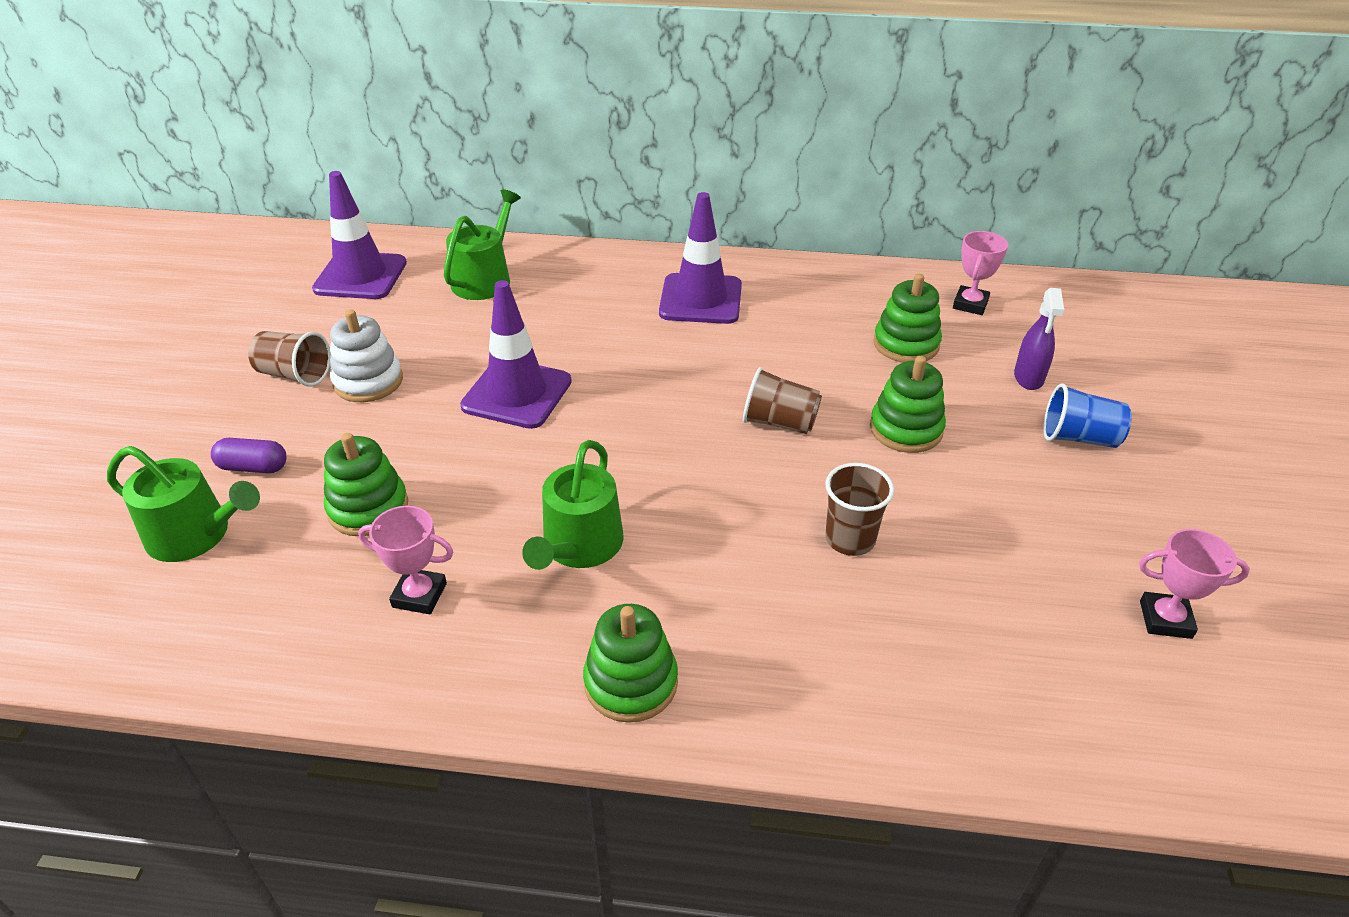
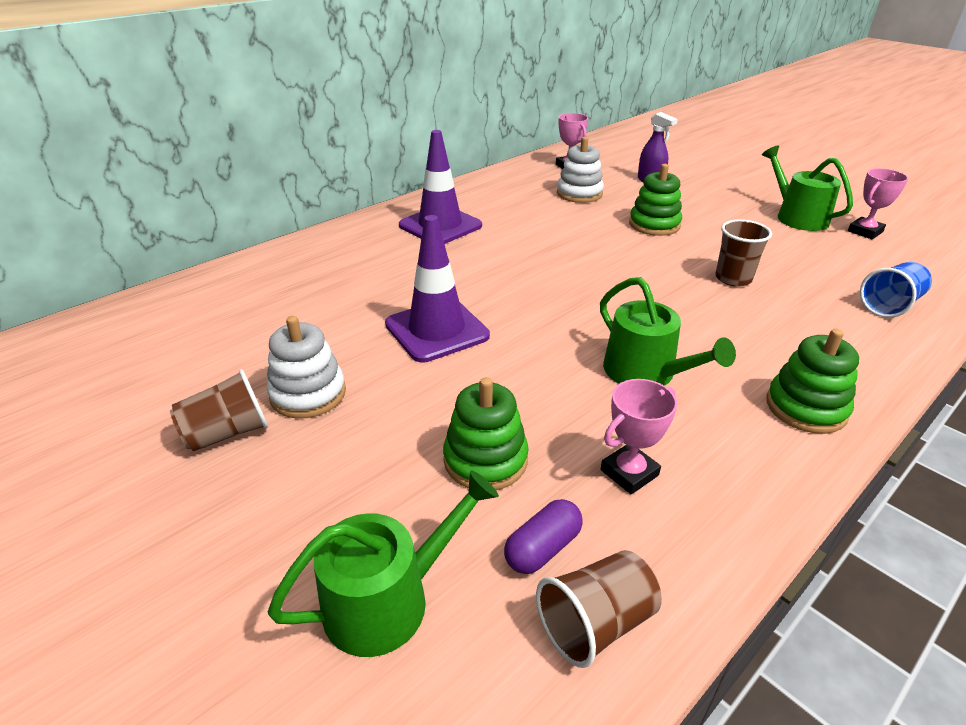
camera: 50 degrees left, 5 degrees down
(253, 467) = (332, 514): purple capsule -> purple capsule (542, 548)
(360, 276) = (146, 340): purple traffic cone -> none
(485, 279) = (268, 287): green watering can -> green watering can (797, 217)
(779, 422) = (602, 254): brown cup -> brown cup (596, 623)
(906, 344) = (579, 193): green stacking toy -> white stacking toy
(1078, 438) = (712, 191): blue cup -> blue cup (889, 305)

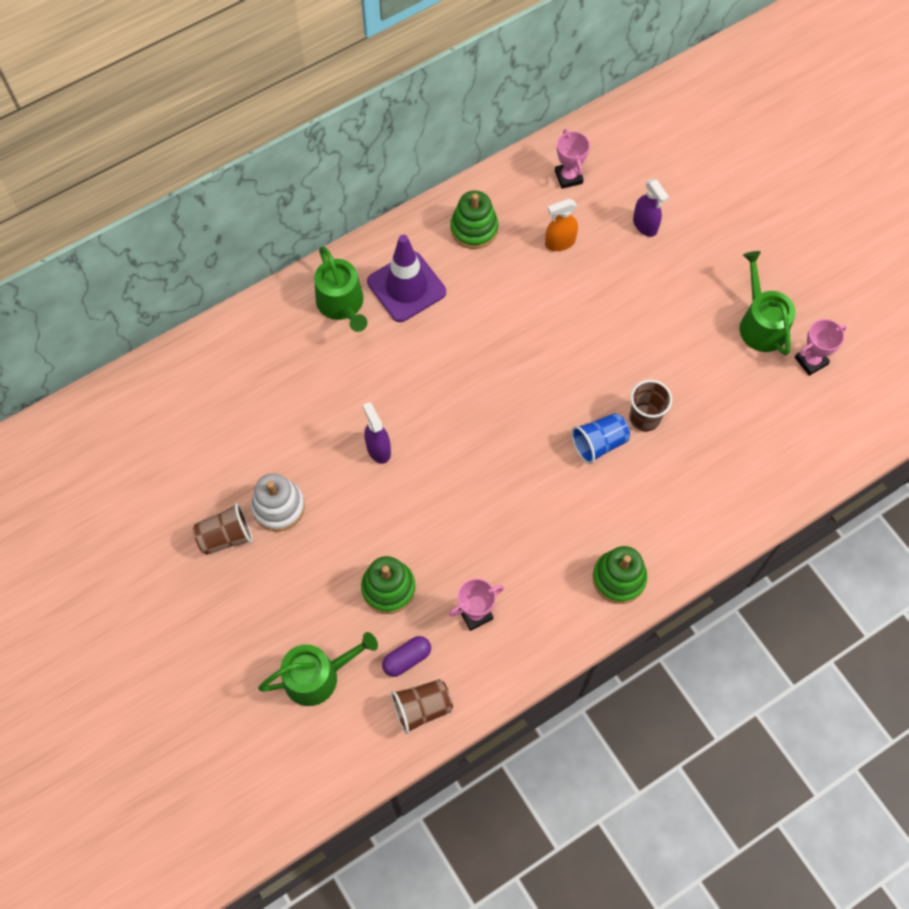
camera: 10 degrees right, 30 degrees up
(437, 330) = (378, 449): purple traffic cone -> purple spray bottle
(579, 193) = (559, 242): white stacking toy -> orange spray bottle
(646, 373) = (521, 524): green watering can -> green watering can (342, 304)
(654, 225) = (612, 317): green stacking toy -> green stacking toy (474, 229)
(889, 305) = (756, 476): blue cup -> blue cup (599, 443)

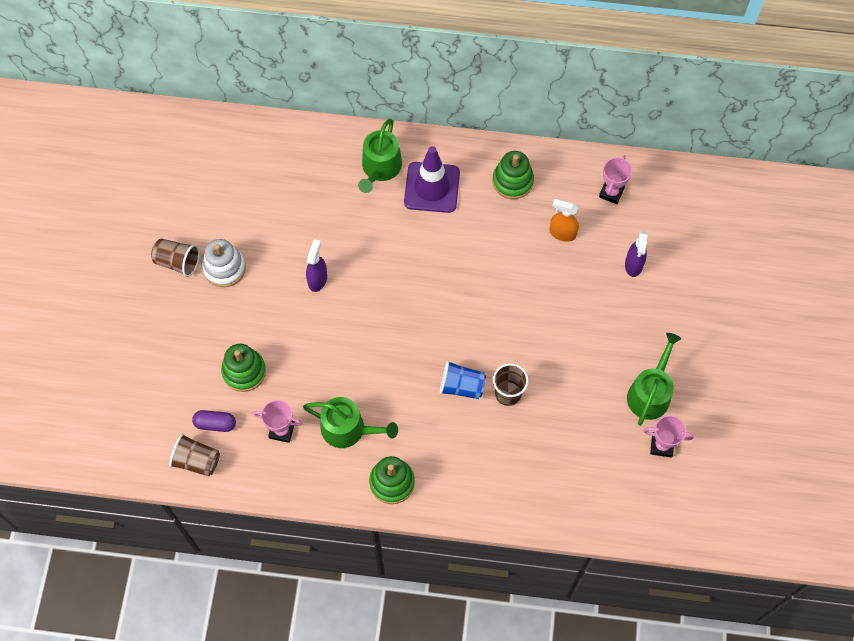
camera: 40 degrees right, 0 degrees up
(318, 676) = (154, 390): green watering can -> green watering can (348, 429)

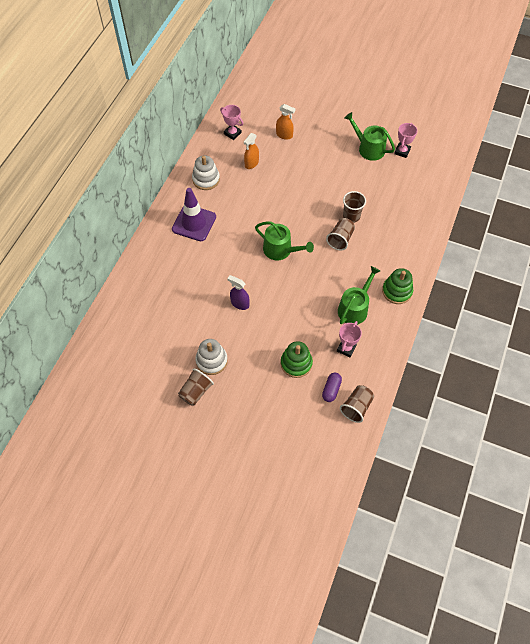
camera: 75 degrees left, 5 degrees down
(380, 168) = (168, 249): green watering can -> green watering can (280, 250)
(461, 386) = (340, 239): blue cup -> brown cup
(512, 181) = (206, 179): green stacking toy -> white stacking toy
(633, 265) = (284, 135): purple spray bottle -> orange spray bottle

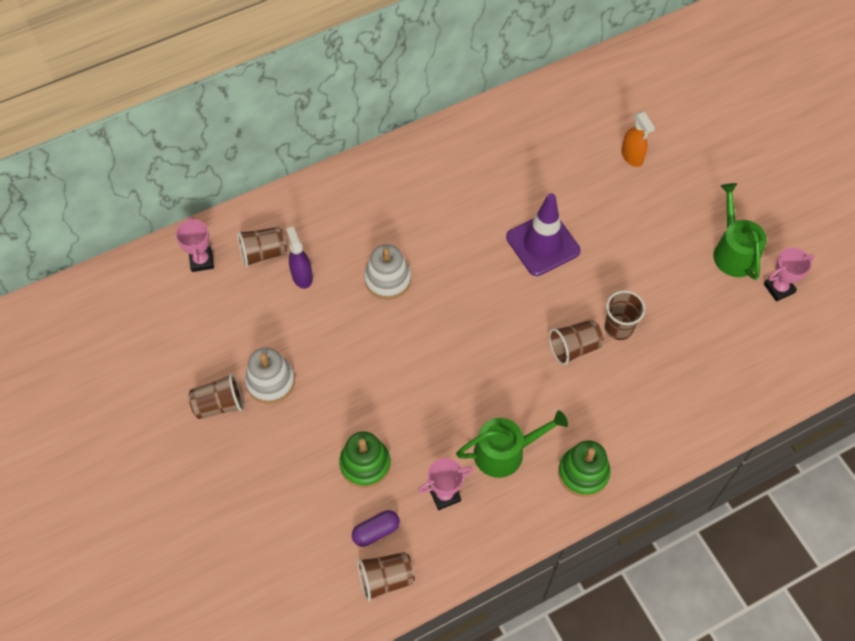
camera: 40 degrees right, 0 degrees up
(146, 302) = (263, 253): none -> brown cup
(194, 223) = (408, 195): purple traffic cone -> purple traffic cone (543, 244)
(206, 179) = (474, 148): white stacking toy -> white stacking toy (387, 279)
(232, 133) = (565, 110): pink trophy -> pink trophy (201, 261)
(239, 303) = (368, 336): purple spray bottle -> purple spray bottle (302, 276)
(251, 163) = (552, 166): orange spray bottle -> none
(280, 250) = (482, 306): green watering can -> none

